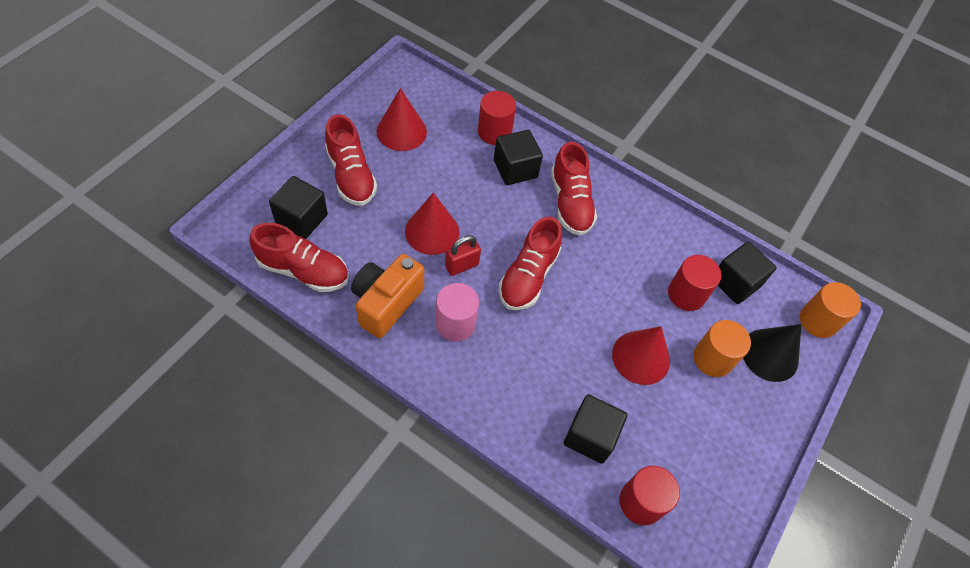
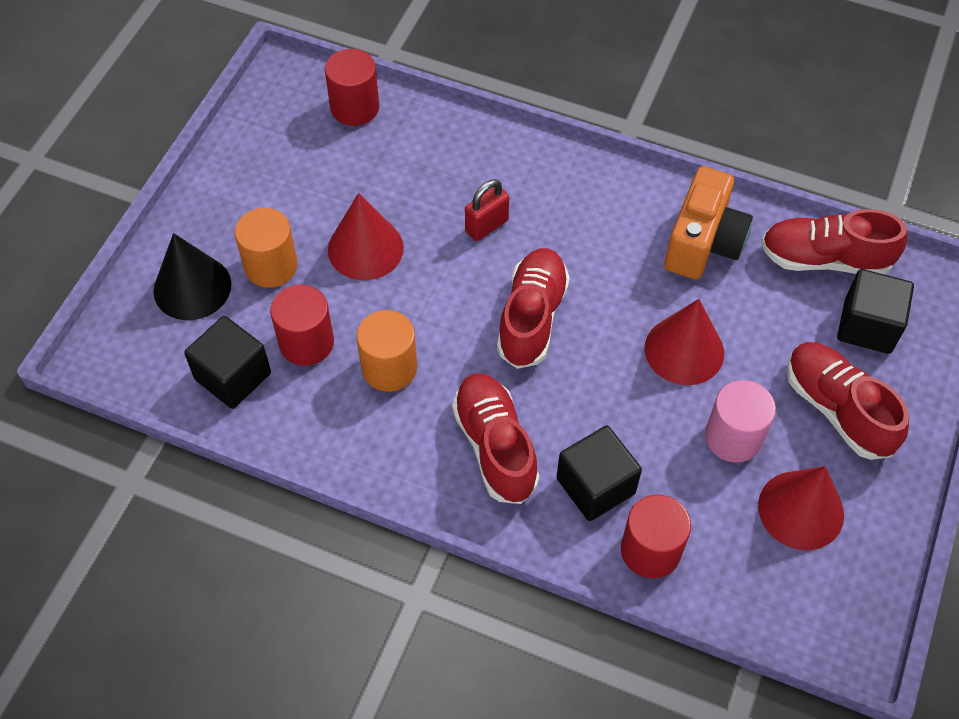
camera: 175 degrees right, 0 degrees up
(455, 323) = (608, 238): pink cylinder -> pink cylinder (733, 437)
(462, 266) = (626, 312): red padlock -> red padlock (486, 226)
(590, 436) = (418, 154): black cube -> none
(818, 321) = (115, 347): orange cylinder -> orange cylinder (389, 368)

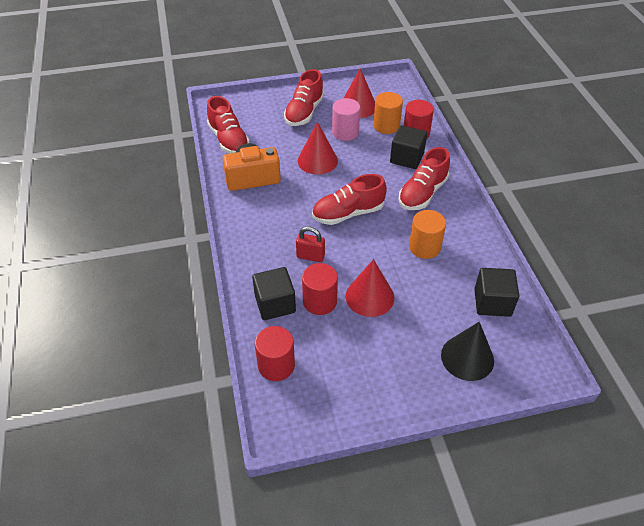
camera: 125 degrees left, 10 degrees down
(271, 266) = (419, 330): orange cylinder -> orange cylinder (386, 126)
(306, 342) = (445, 286): red cylinder -> red cylinder (320, 301)
(867, 326) = (255, 118): black cube -> black cube (275, 304)

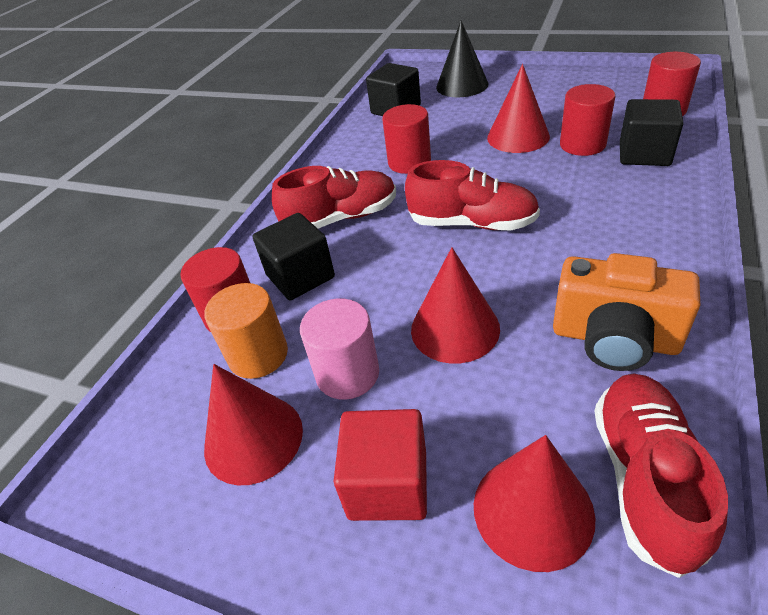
camera: 140 degrees left, 5 degrees down
(258, 122) = (533, 510): none -> red cone
(304, 112) = (388, 484): red shoe -> red cube
(310, 256) = (567, 188): red padlock -> none
(424, 247) = (409, 162): orange cylinder -> red cylinder

